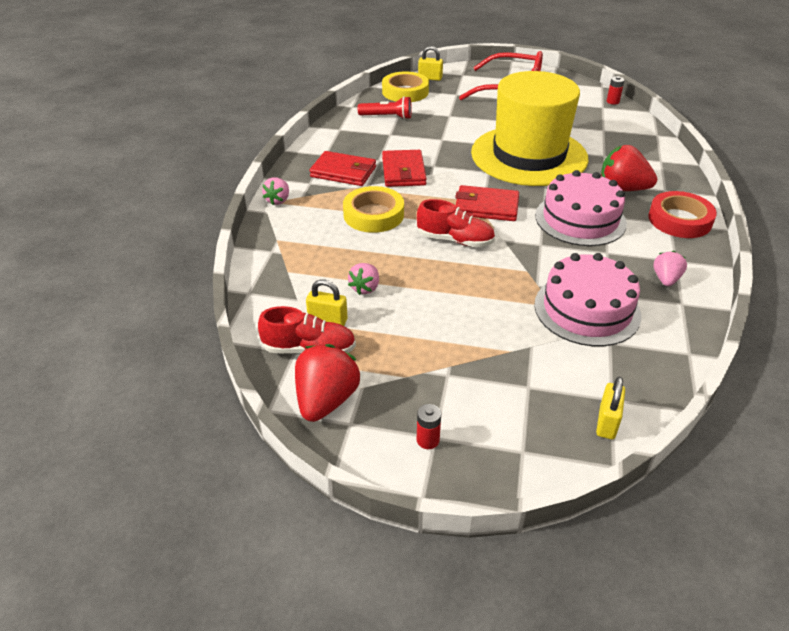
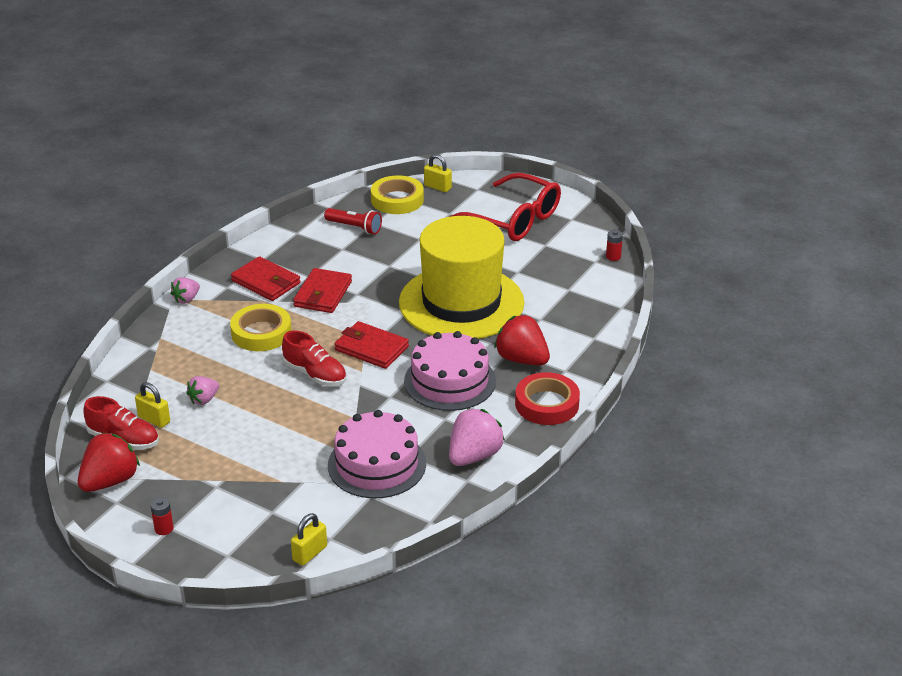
camera: 20 degrees right, 5 degrees down
(666, 279) = (474, 456): pink strawberry -> pink strawberry, size x1.74

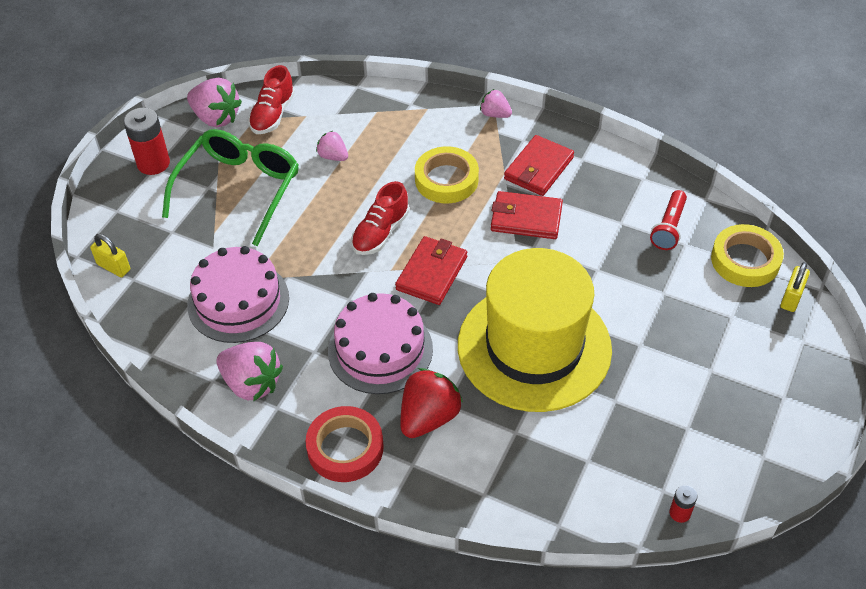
camera: 85 degrees right, 15 degrees up
(110, 481) = (216, 118): red strawberry -> pink strawberry
(154, 419) = (301, 128): yellow padlock -> none
(164, 528) = (153, 163): red battery -> red battery, size x1.96
(227, 464) = (239, 189): none -> green glasses
(513, 220) = (738, 388): red glasses -> none

